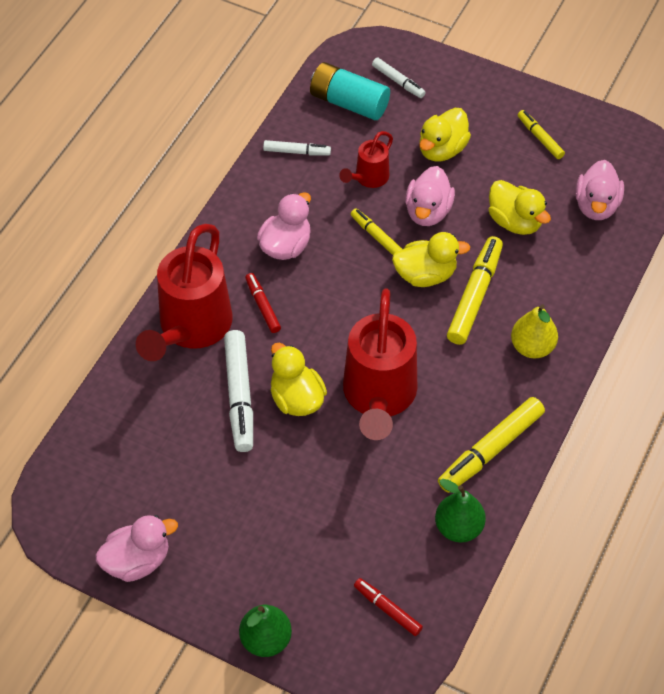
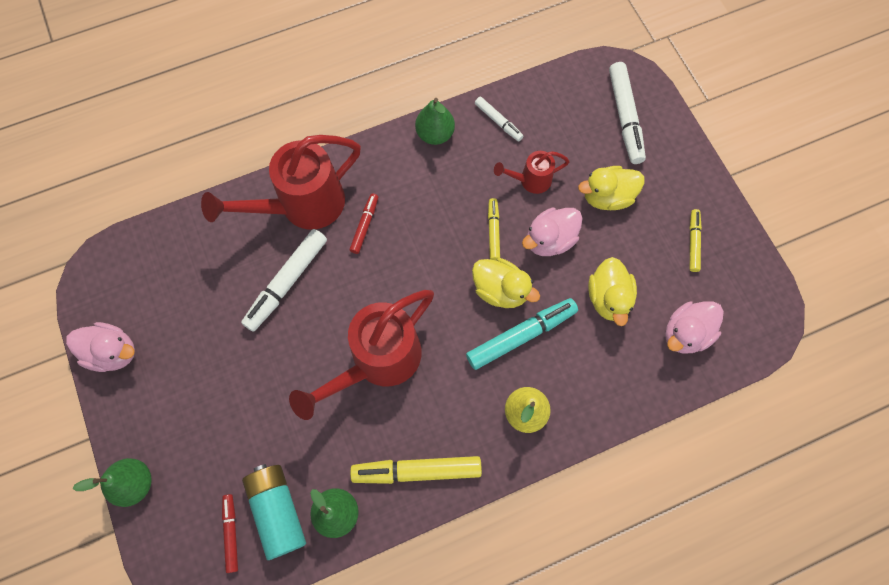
camera: 40 degrees right, 15 degrees up
(252, 196) = (435, 134): none -> green pear
(286, 246) = (423, 190): pink duck -> none
(296, 399) = (321, 316): yellow duck -> none
(349, 102) = (572, 109): turquoise battery -> turquoise battery (278, 510)
(398, 81) = (625, 117): white marker -> white marker, size x1.79
(474, 296) = (521, 335): yellow marker -> turquoise marker

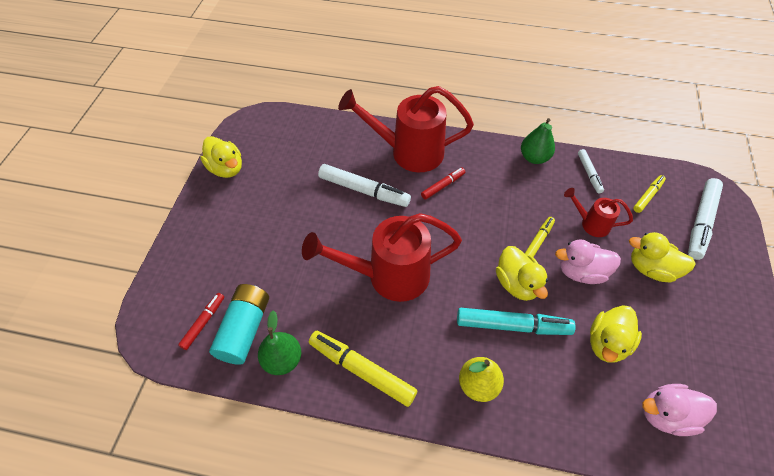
camera: 35 degrees right, 15 degrees down
(113, 352) = (226, 168): pink duck -> yellow duck
(135, 483) = (174, 251): green pear -> none
(287, 282) = (364, 190): white marker -> white marker turned 135 degrees counterclockwise
(693, 242) = (715, 346): yellow marker -> yellow marker (647, 196)

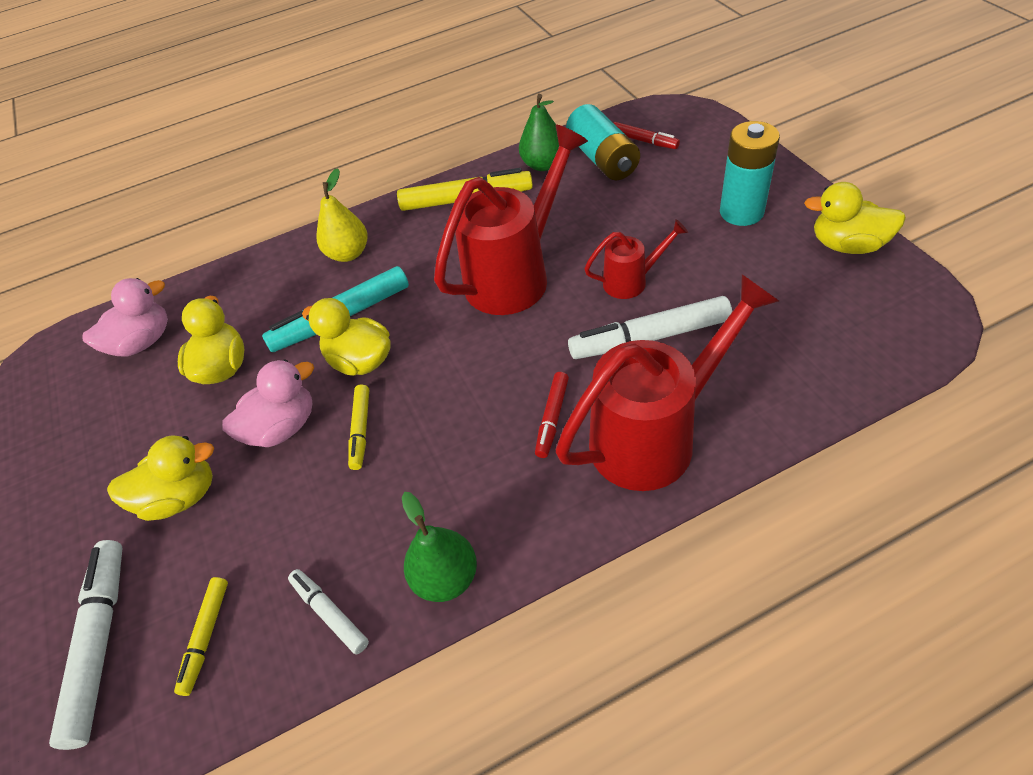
camera: 150 degrees right, 5 degrees down
(203, 323) = (644, 141): red marker -> red marker turned 45 degrees counterclockwise
(236, 222) = (741, 212): none -> turquoise battery
(591, 224) = (292, 511): red watering can -> red watering can (631, 281)

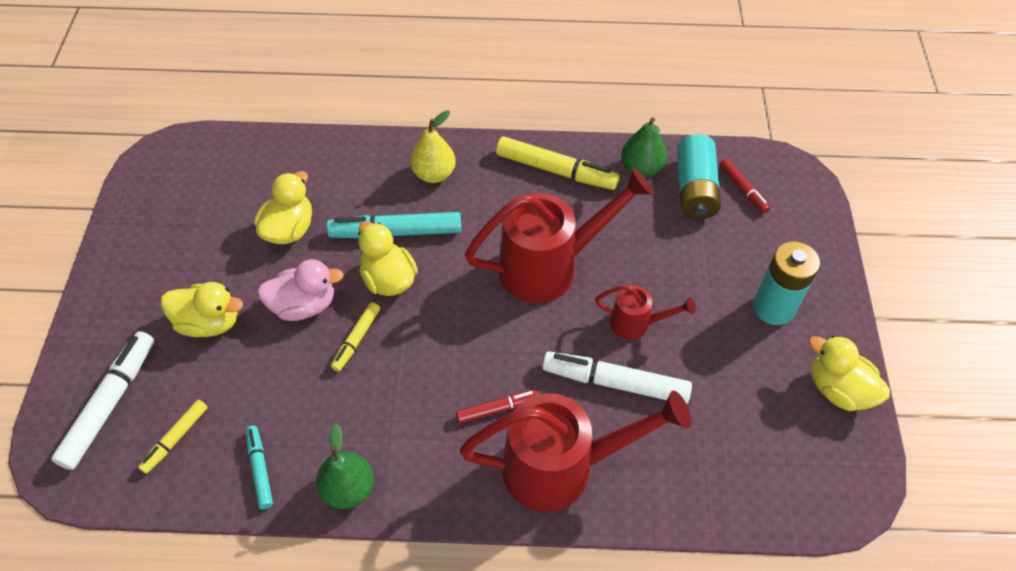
camera: 20 degrees right, 5 degrees up
(142, 342) = (244, 174): pink duck -> none
(330, 613) = (260, 469): white marker -> turquoise marker
(552, 418) = (497, 409): red marker -> red marker turned 150 degrees counterclockwise

